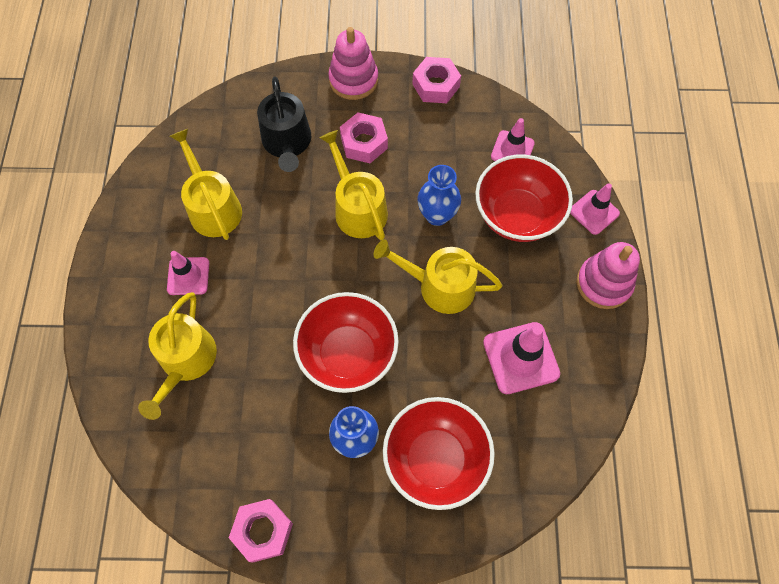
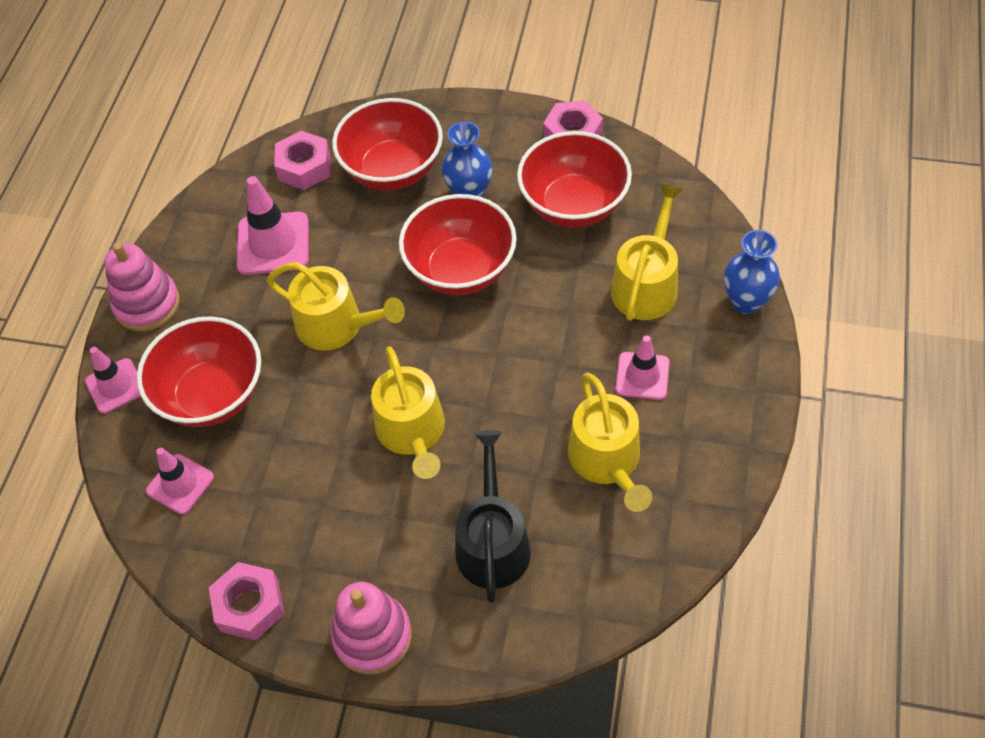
camera: 165 degrees left, 10 degrees down
(255, 440) = (573, 205): none -> red bowl
(364, 143) = (382, 525): pink nut -> pink nut (304, 167)
(437, 215) = (312, 409): blue vase -> blue vase (746, 301)

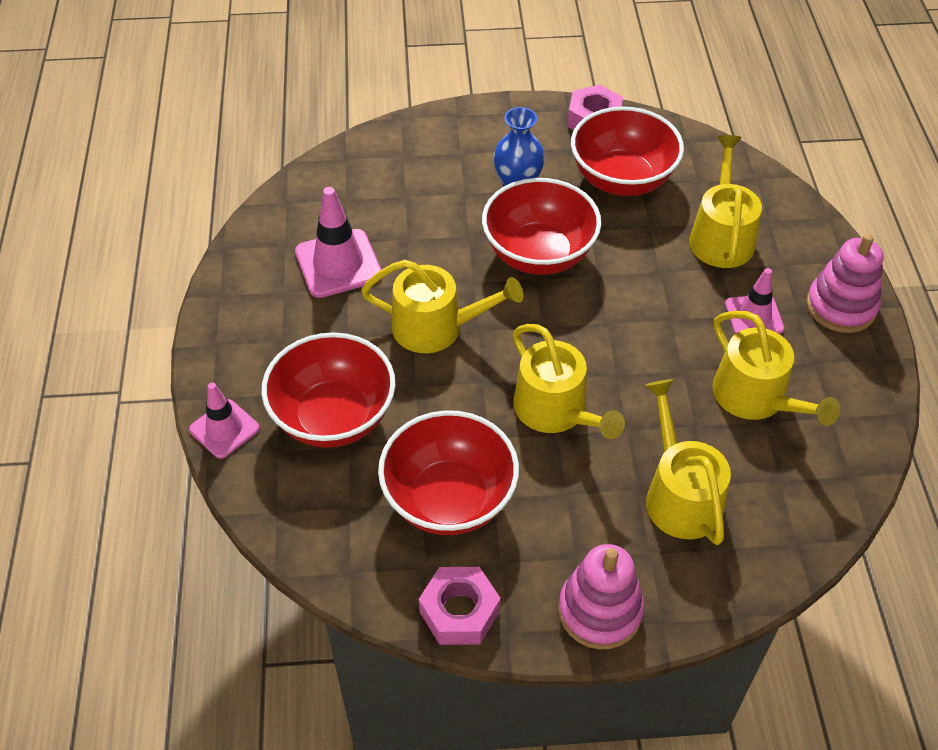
camera: 20 degrees left, 5 degrees down
(147, 304) = (227, 344): pink stacking toy -> pink stacking toy (841, 307)
(180, 484) = (335, 510): pink traffic cone -> none
(304, 167) = (341, 189): pink nut -> none
(393, 170) = (432, 177): red bowl -> red bowl (449, 499)
(492, 542) = (680, 495): black watering can -> yellow watering can
(746, 301) = (818, 235): blue vase -> none

